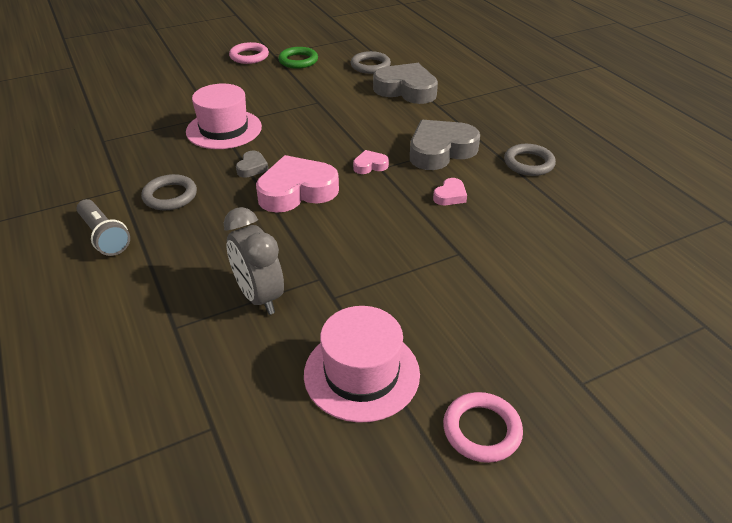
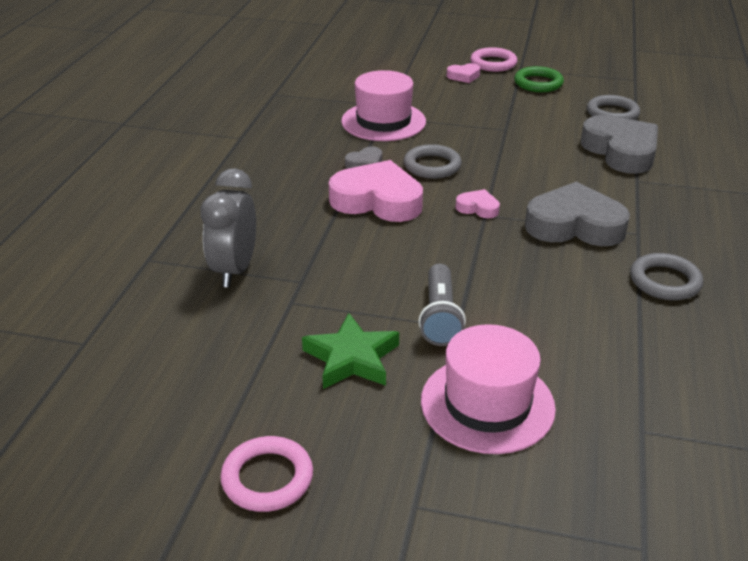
camera: 40 degrees right, 5 degrees down
(104, 236) = (185, 169): grey flashlight -> grey flashlight (440, 317)
(170, 196) = (269, 159): grey ring -> grey ring (432, 166)
(361, 373) = (233, 373): pink hat -> pink hat (487, 404)
(425, 313) = (352, 358): none -> green star
(450, 196) = (523, 271): pink heart -> pink heart (464, 76)

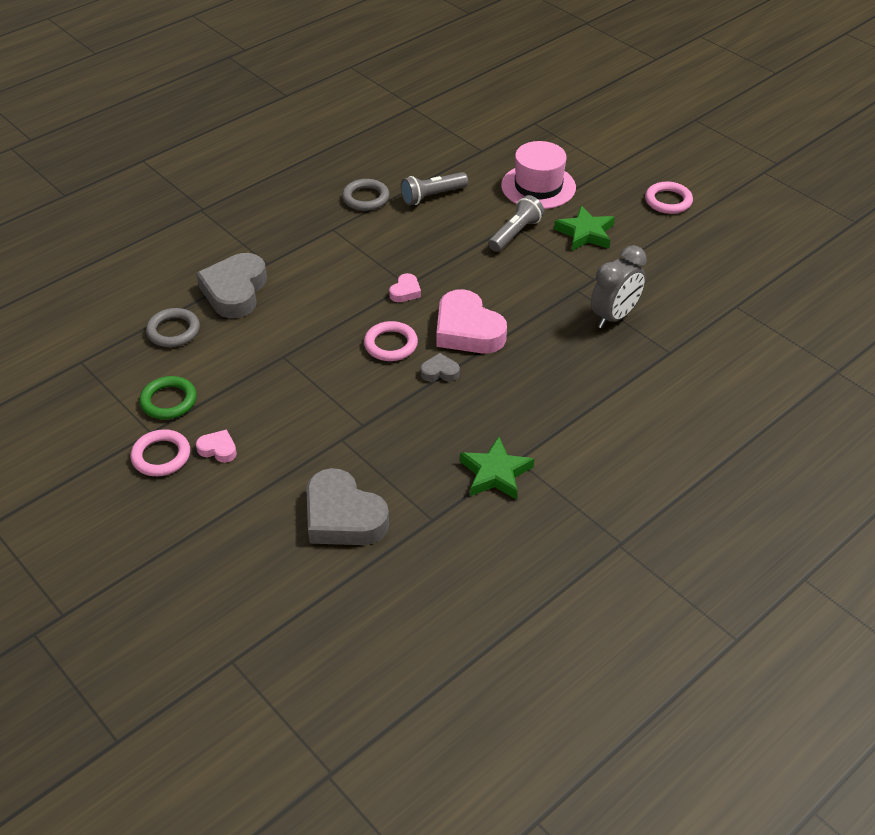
camera: 145 degrees left, 10 degrees up
(250, 126) = (495, 473): none -> green star
(383, 121) = (371, 418): pink hat -> none
(432, 166) = (391, 344): grey ring -> pink ring
(478, 208) = (405, 291): pink heart -> pink heart turned 120 degrees counterclockwise
(574, 225) = (362, 251): grey heart -> grey heart (343, 516)
(599, 320) = (432, 196): none -> grey flashlight

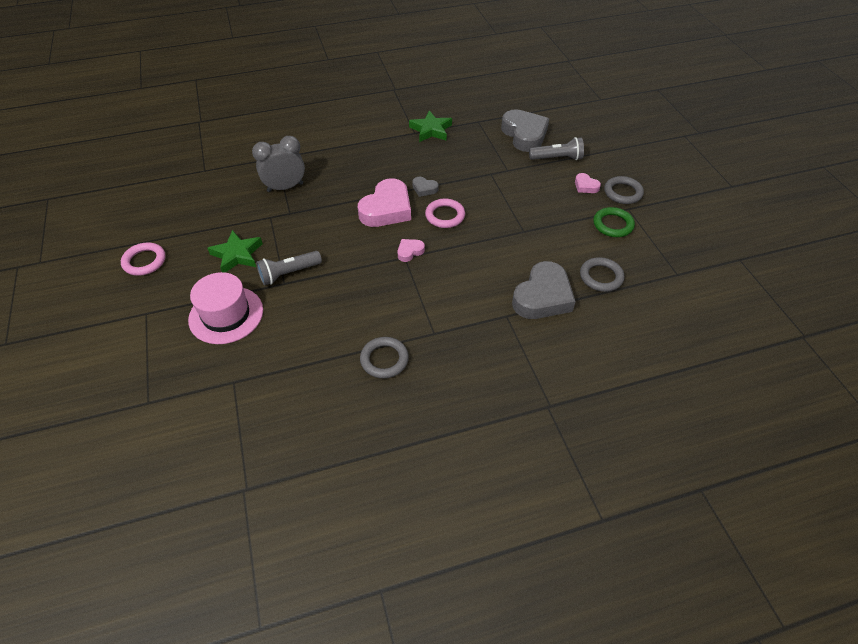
camera: 155 degrees left, 5 degrees up
(161, 456) = (623, 192): pink ring -> grey ring
(432, 196) = (324, 339): grey flashlight -> grey flashlight (557, 158)
(467, 330) = (387, 209): pink heart -> pink heart turned 45 degrees clockwise

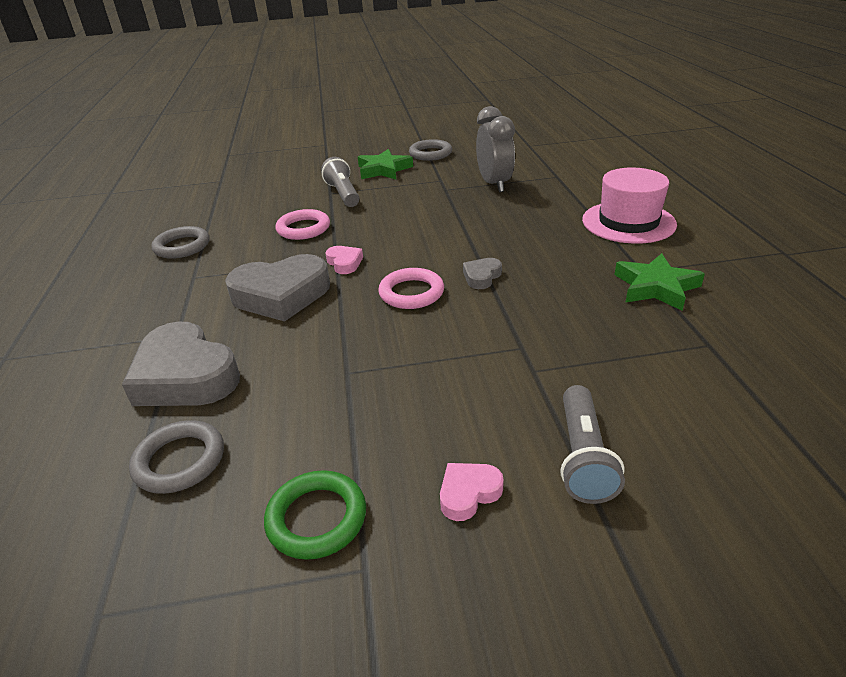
camera: 100 degrees right, 15 degrees down
(144, 261) = (391, 137): pink ring -> pink ring (303, 228)
(226, 315) = (302, 172): pink hat -> pink hat (628, 222)
(387, 209) = (438, 247): pink heart -> none
(524, 135) = (675, 411): grey heart -> grey heart (281, 295)
(623, 192) = (432, 574): grey ring -> grey ring (430, 154)

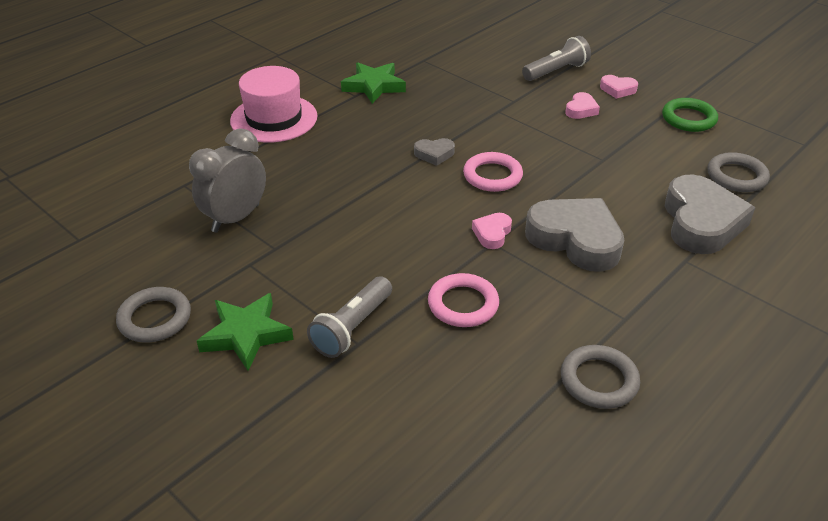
camera: 130 degrees left, 5 degrees up
(456, 417) = (581, 110): none -> pink heart

